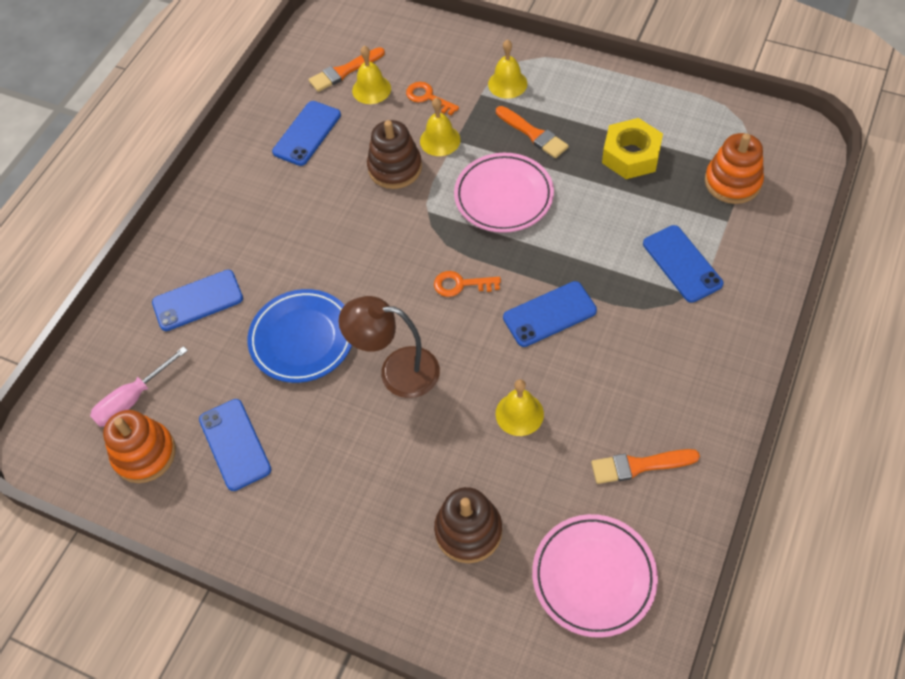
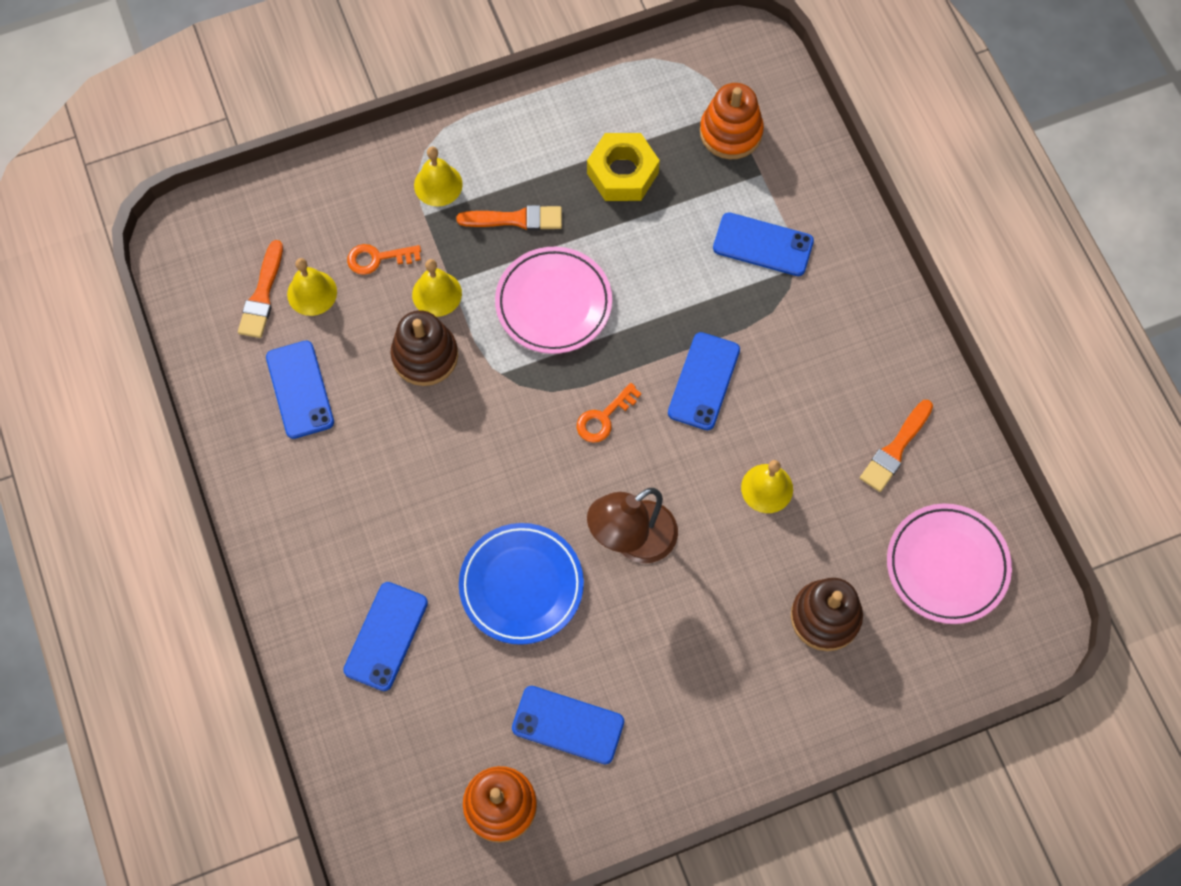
camera: 50 degrees left, 10 degrees up
(133, 399) = (433, 772): pink screwdriver -> none

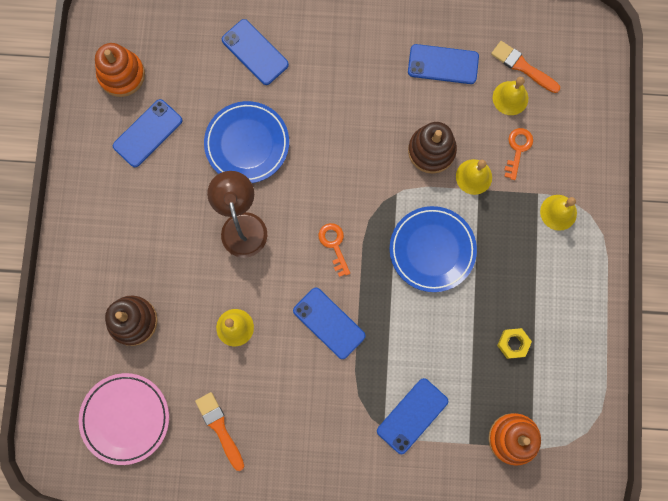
camera: 115 degrees right, 10 degrees up
(515, 219) = (508, 253): orange brush -> none
(553, 303) = (432, 250): pink plate -> blue plate
(622, 173) = (513, 343): yellow nut -> yellow nut, size x0.58

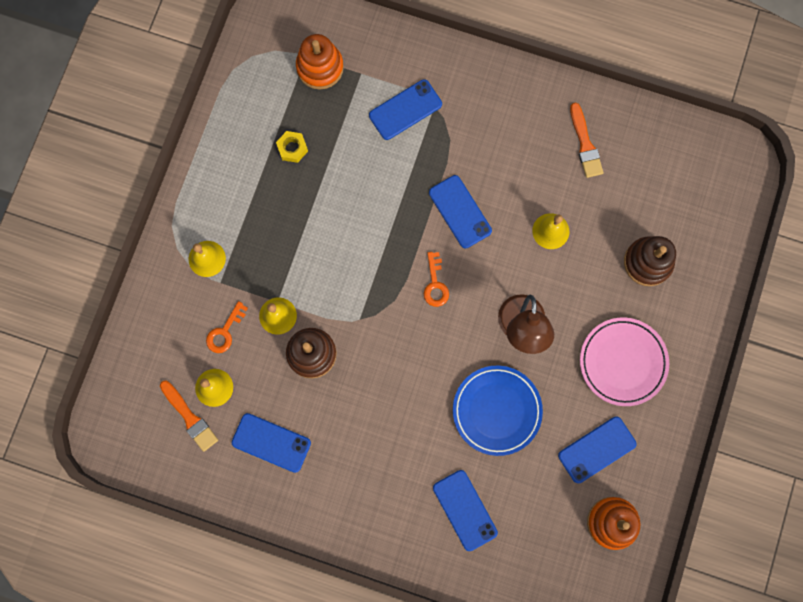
camera: 165 degrees left, 0 degrees up
(125, 418) = (671, 175): pink plate -> pink plate (622, 362)
(432, 250) = (341, 254): blue plate -> none

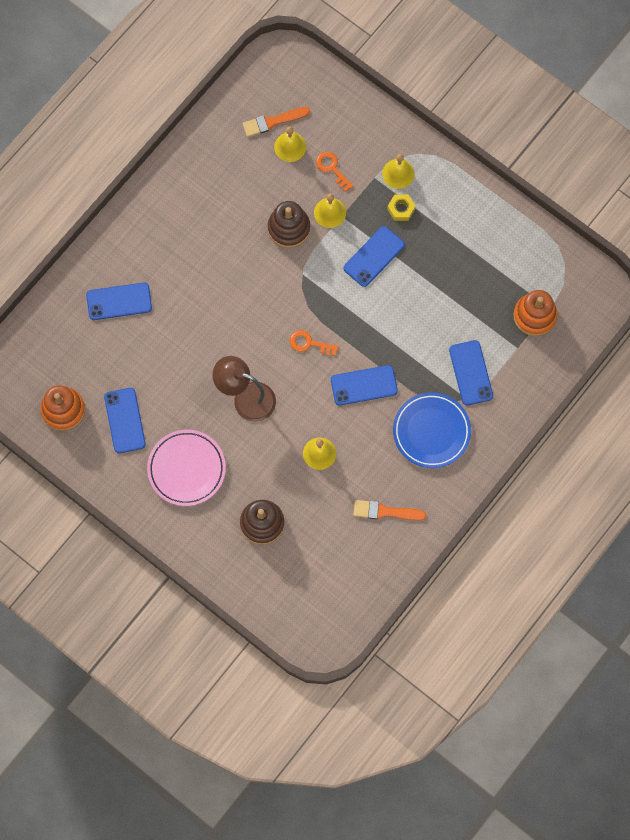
camera: 110 degrees right, 5 degrees down
(271, 442) = (229, 175): blue phone -> blue phone (374, 256)
(292, 148) = (469, 270): yellow nut -> yellow nut (401, 209)
(496, 410) = (187, 354): blue plate -> blue plate (431, 431)

